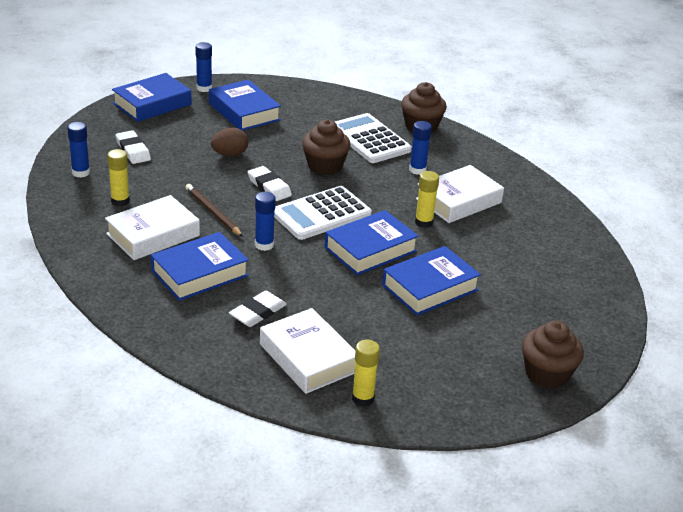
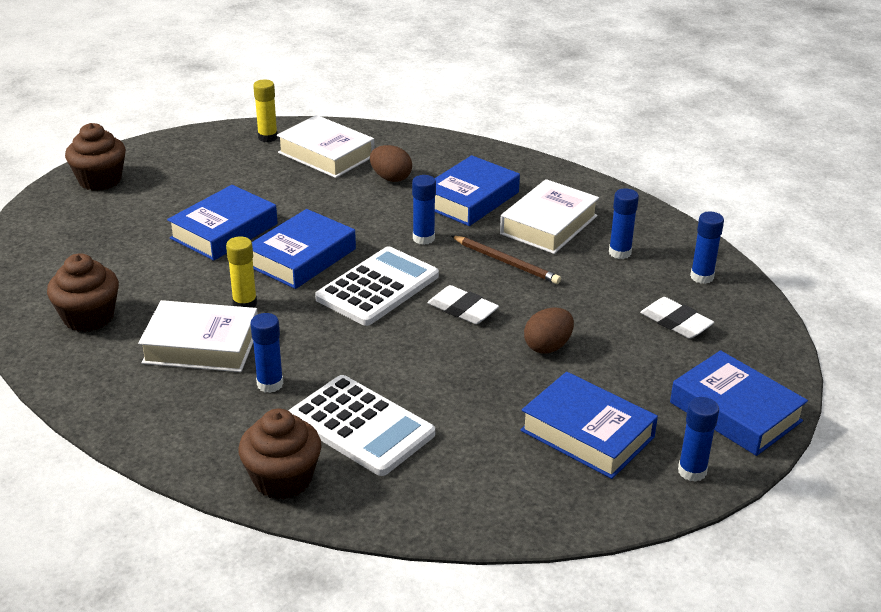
camera: 165 degrees right, 0 degrees up
(120, 201) = (620, 253): yellow glue stick -> blue glue stick
(152, 104) = (735, 412): blue book -> blue book turned 75 degrees counterclockwise
(258, 312) = (391, 178): white eraser -> brown egg
(325, 166) = (407, 359): brown cupcake -> brown cupcake (88, 317)
(459, 201) = (201, 345): white book -> white book turned 60 degrees clockwise

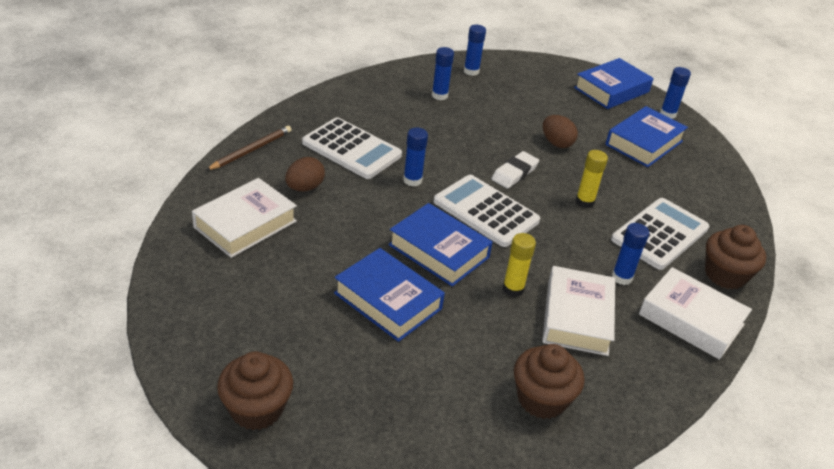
camera: 90 degrees left, 5 degrees up
(267, 137) = (192, 264): yellow glue stick -> yellow glue stick (584, 202)
(470, 199) = (351, 149): blue book -> white calculator
(506, 262) = (450, 145): brown pencil -> brown pencil (251, 150)
(548, 225) = (398, 118): white book -> white book (691, 319)
(676, 322) = (524, 91): white eraser -> none

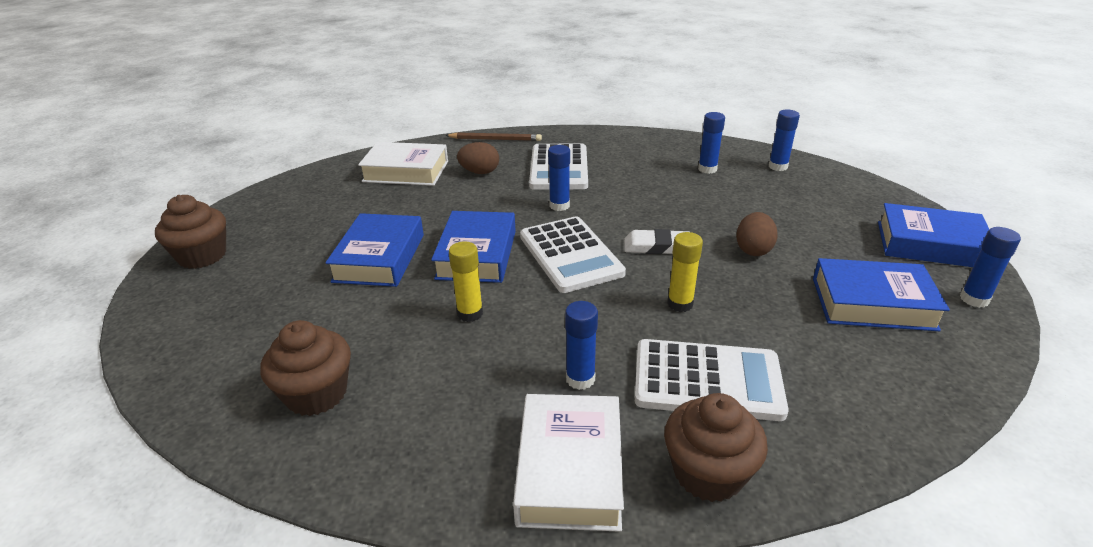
camera: 60 degrees right, 5 degrees down
(486, 211) = (570, 255): white calculator -> white calculator turned 150 degrees clockwise
(577, 317) = (471, 370): white book -> none

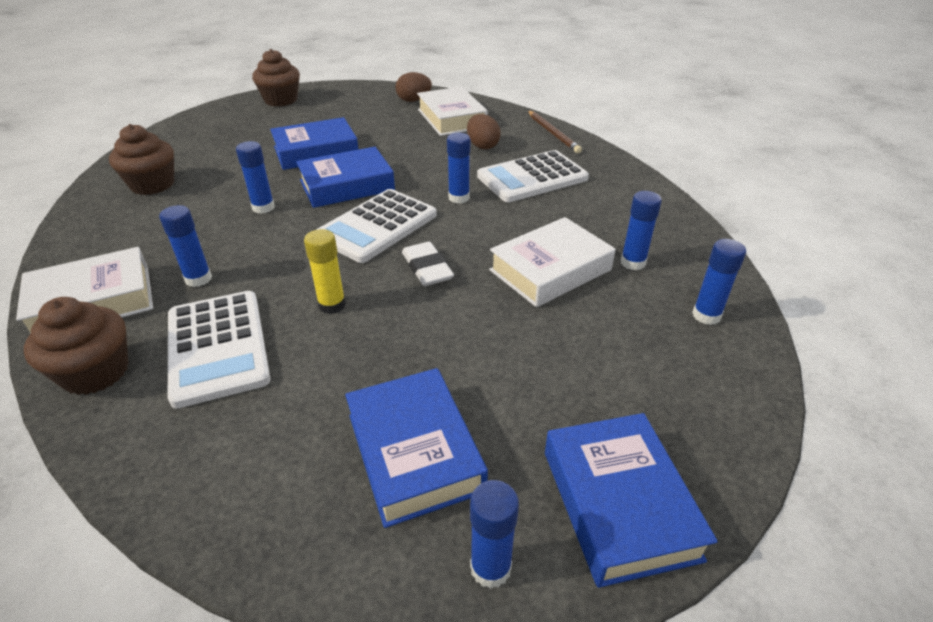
camera: 60 degrees right, 5 degrees up
(470, 313) = (263, 207): yellow glue stick -> blue glue stick
(696, 199) = (550, 270): none -> white book
(753, 250) = (470, 333): brown egg -> brown egg (414, 100)

